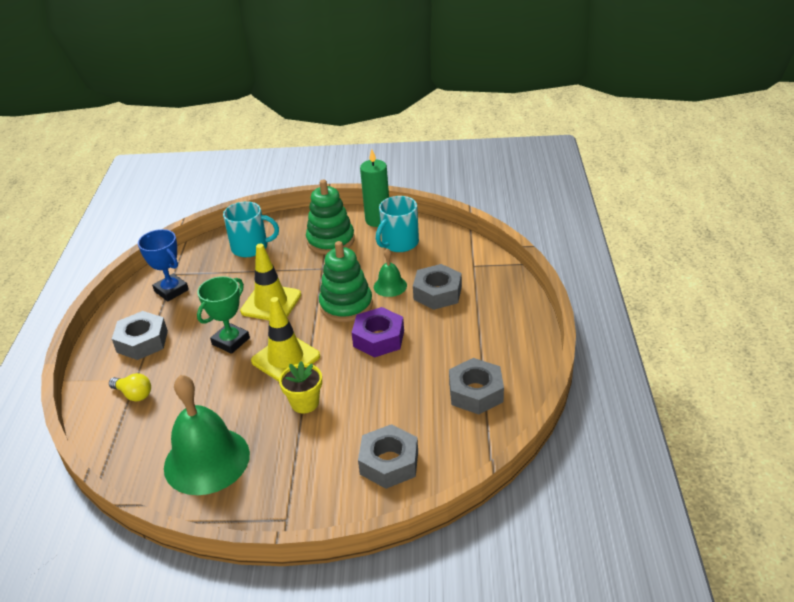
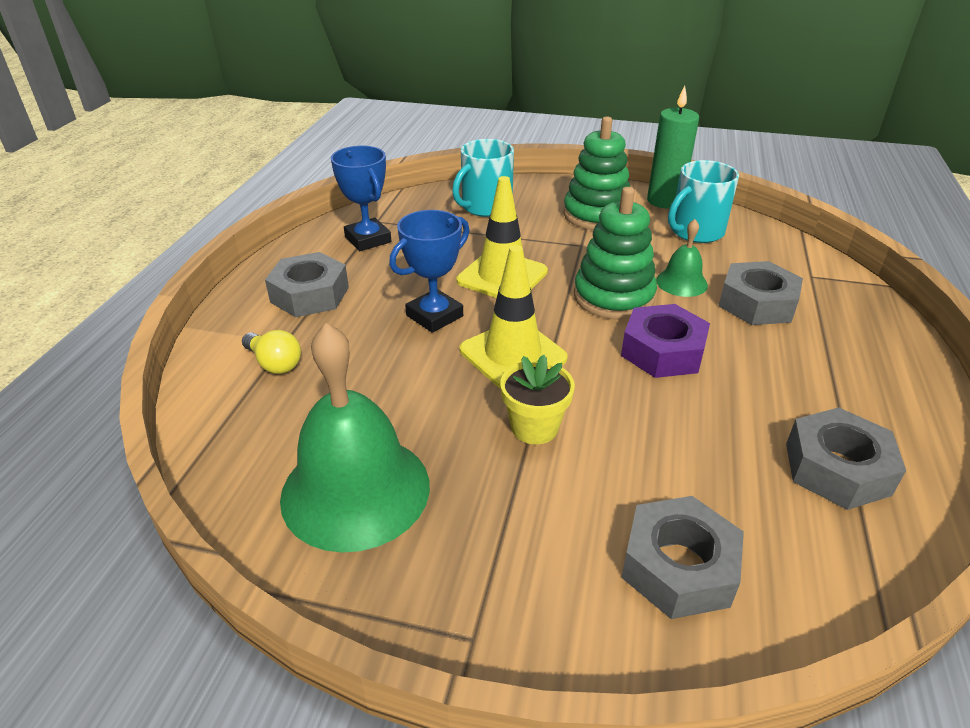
camera: 10 degrees right, 0 degrees up
(230, 341) = (434, 316): green trophy -> blue trophy
(251, 247) = (485, 207): turquoise mug -> turquoise mug turned 120 degrees clockwise

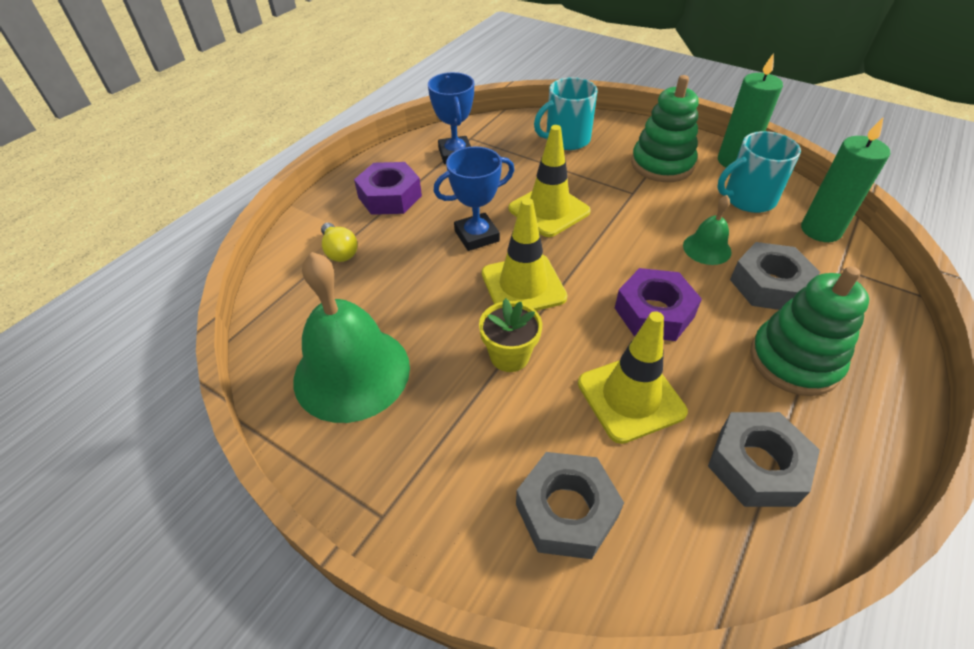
camera: 20 degrees right, 10 degrees up
(310, 294) = (389, 196): grey nut -> purple nut
(613, 297) = (636, 250): green stacking toy -> green stacking toy (794, 361)
(683, 437) = (630, 397): none -> yellow traffic cone
(776, 247) = (820, 230): none -> green candle

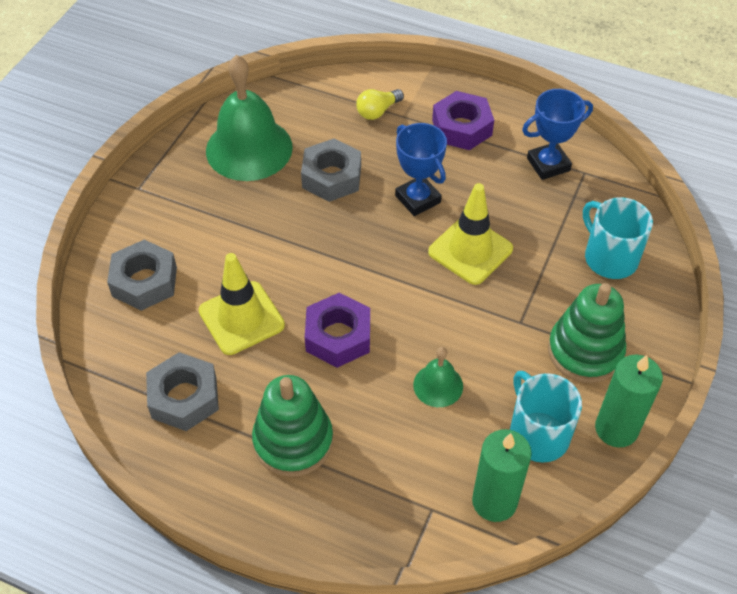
camera: 80 degrees right, 5 degrees up
(509, 356) = (275, 238): yellow flower pot -> none
(523, 285) = (357, 239): yellow traffic cone -> none
(769, 285) = (391, 435): grey nut -> grey nut (331, 177)

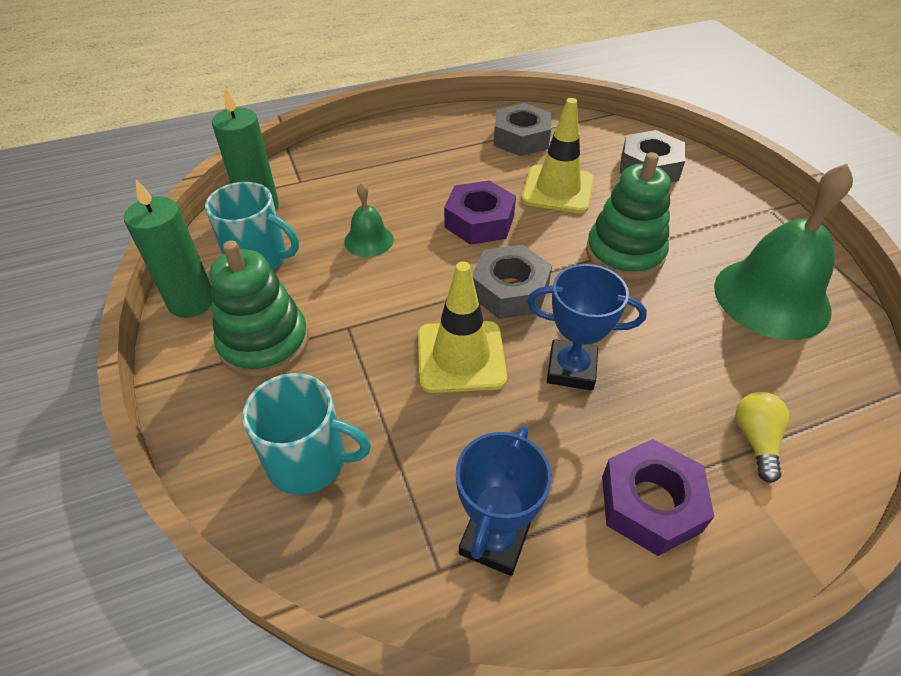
camera: 135 degrees right, 5 degrees down
(293, 441) = (428, 159): green stacking toy -> green stacking toy (624, 253)
(331, 177) = (670, 328): grey nut -> grey nut (509, 290)

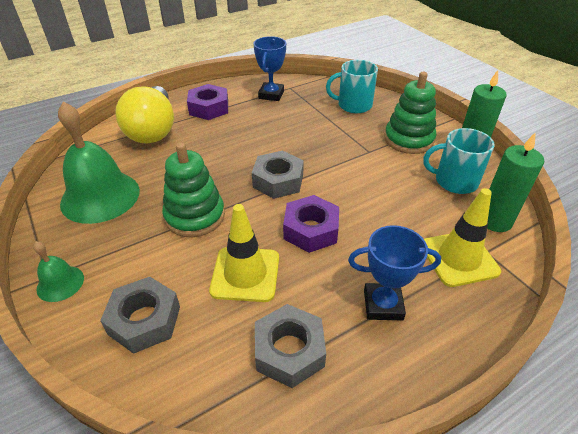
camera: 170 degrees right, 5 degrees down
(369, 240) = (389, 203): green bell -> green bell (60, 283)
(461, 356) = (300, 145): yellow traffic cone -> yellow traffic cone (459, 258)
(571, 369) = (239, 146): blue trophy -> blue trophy (383, 305)
(755, 440) = (153, 130): yellow light bulb -> yellow light bulb, size x2.31

